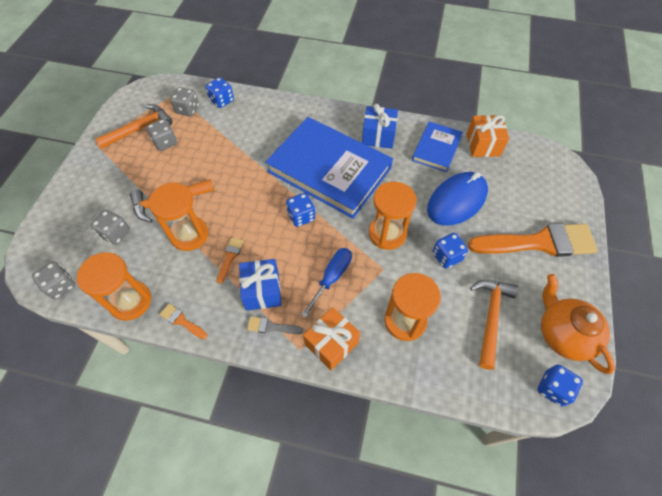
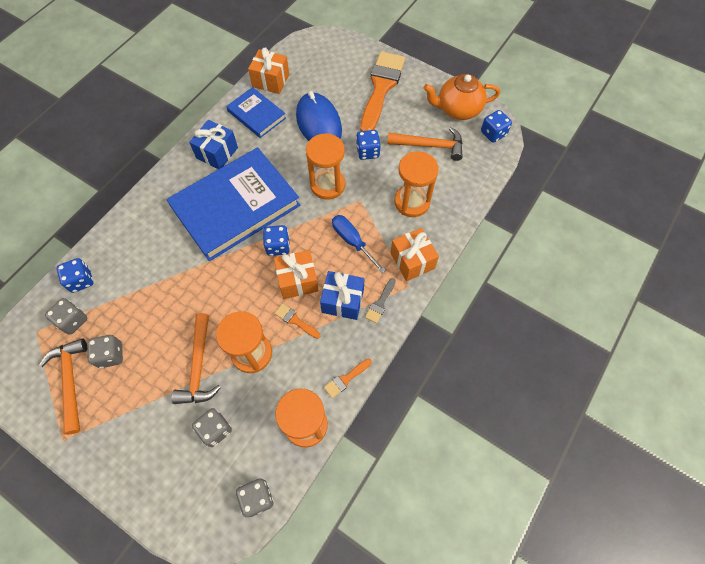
camera: 70 degrees left, 5 degrees up
(271, 245) = (298, 280): none -> orange gift
(490, 317) = (430, 146): orange hammer -> orange hammer turned 150 degrees clockwise

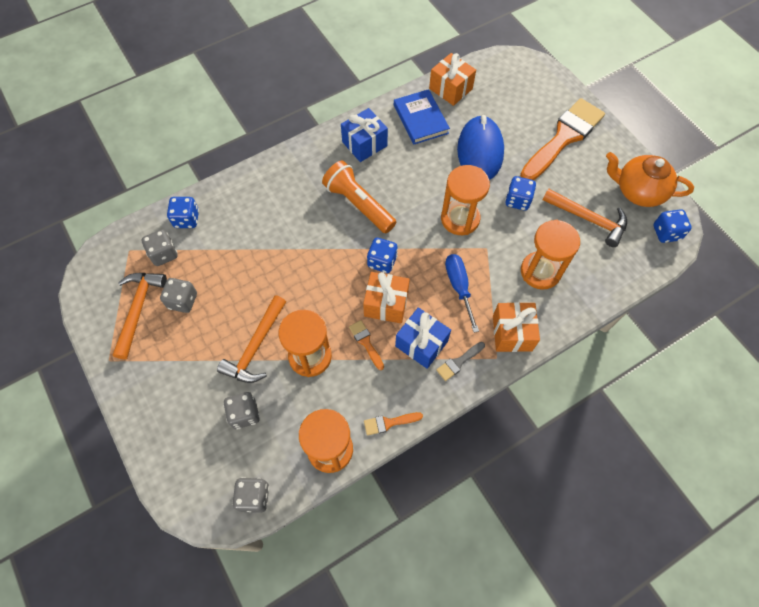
camera: 25 degrees right, 0 degrees up
(235, 206) = (359, 204): blue book -> orange flashlight

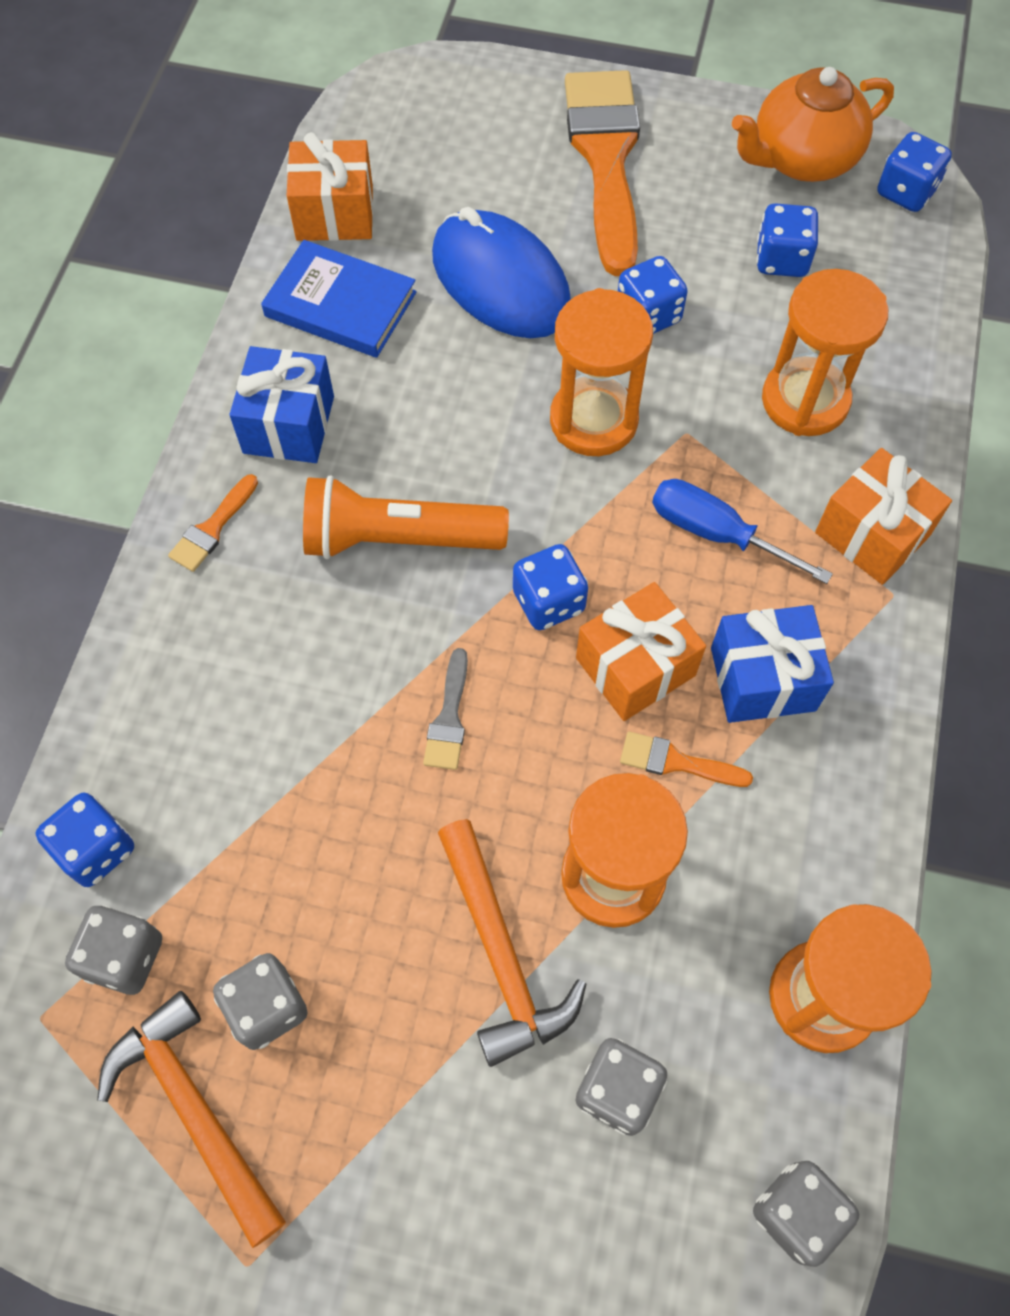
camera: 45 degrees left, 0 degrees up
(389, 423) = (859, 856): orange brush -> orange brush (212, 528)
(458, 362) = (849, 654): grey brush -> grey brush (449, 718)
(588, 219) = (781, 260): orange hammer -> blue dice

